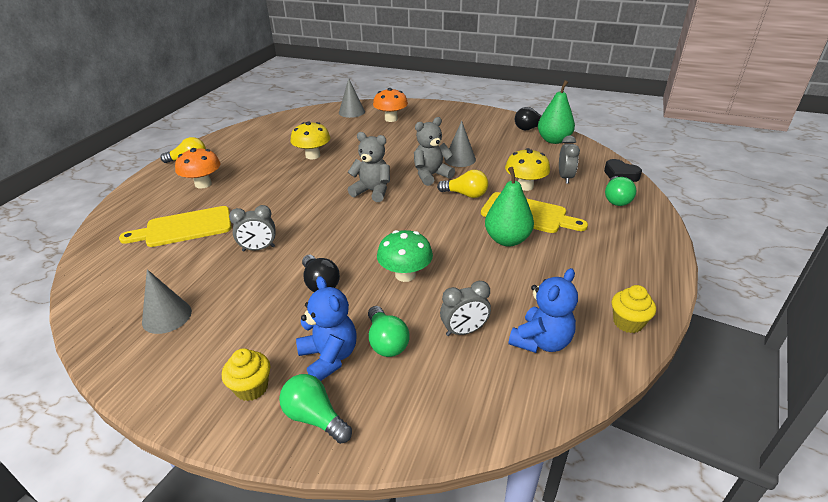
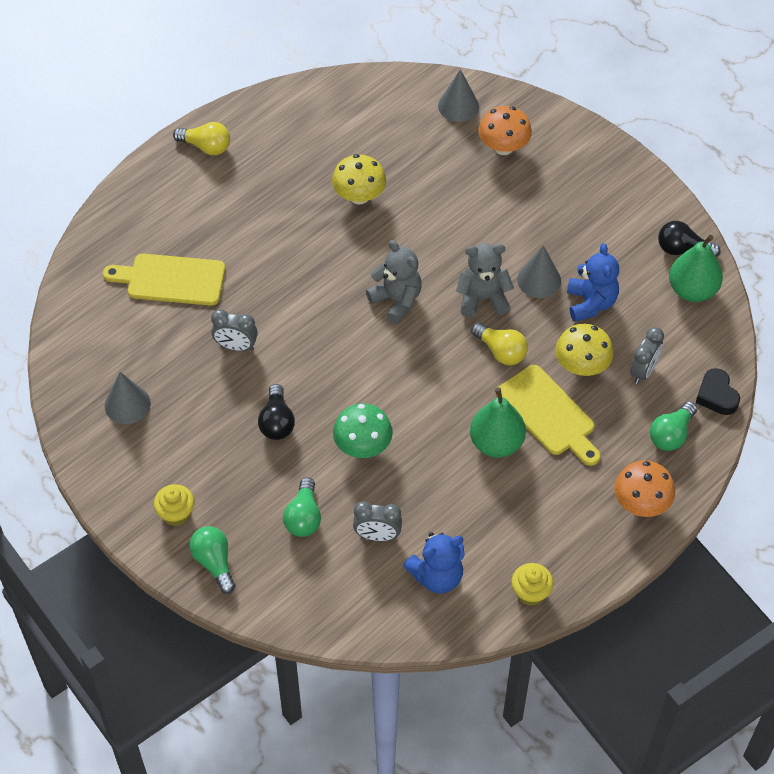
camera: 25 degrees right, 20 degrees up
(203, 184) = (210, 205): orange mushroom -> orange mushroom (641, 503)
(329, 357) = (249, 511): blue teddy bear -> blue teddy bear (590, 303)

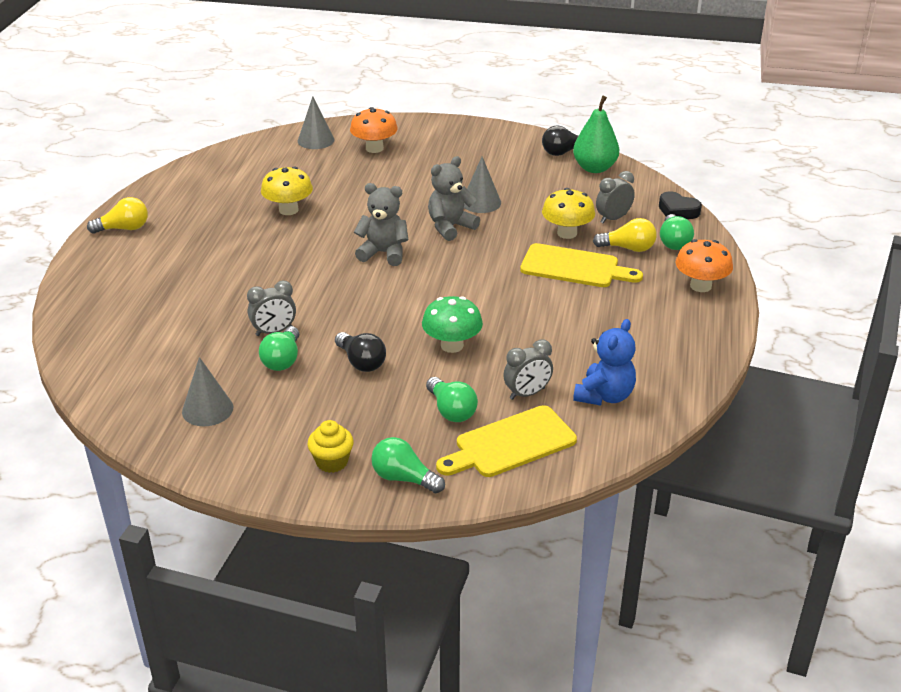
camera: 35 degrees left, 20 degrees down
(171, 280) = (170, 315): yellow cutting board -> yellow cutting board (511, 444)
(219, 383) = (282, 360): none -> green light bulb
(496, 443) = (555, 299): green pear -> none
(501, 351) = (498, 249): yellow light bulb -> yellow light bulb (628, 248)
(530, 593) = (687, 371): yellow cupcake -> none
(590, 303) = (533, 200): blue teddy bear -> none
(643, 371) = (613, 219): grey clock -> grey clock turned 120 degrees counterclockwise

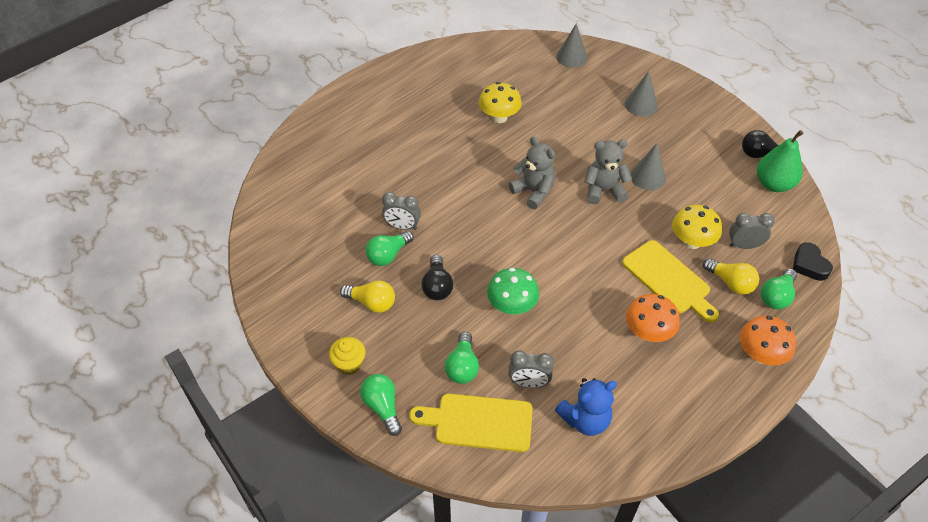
camera: 35 degrees right, 15 degrees up
(124, 228) = (379, 84): yellow light bulb -> yellow light bulb (372, 303)
(207, 409) = (310, 272): grey cone -> grey cone (641, 105)
(374, 148) = (609, 84): orange mushroom -> orange mushroom (648, 332)

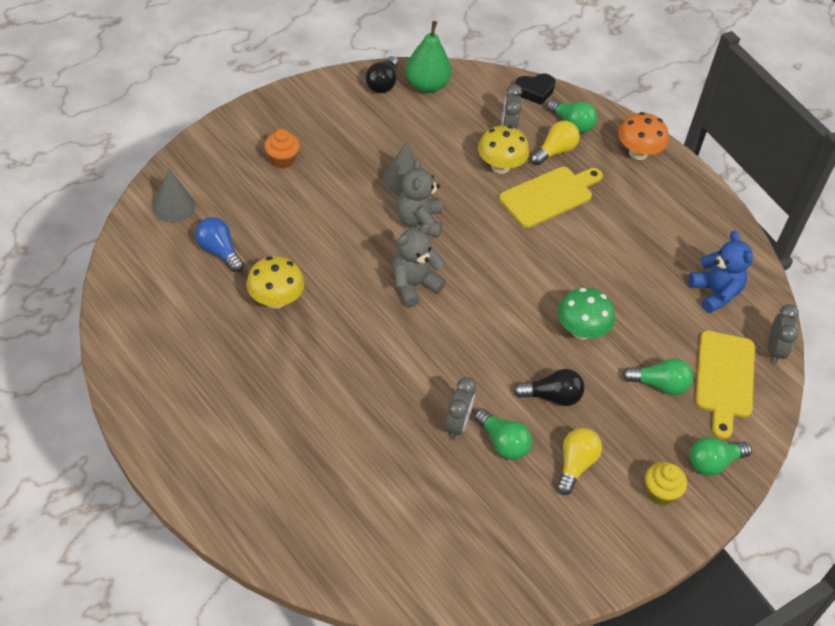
camera: 90 degrees left, 0 degrees up
(529, 383) = (677, 330): grey clock -> grey clock (774, 350)
(536, 84) = (219, 251): none -> blue light bulb
(641, 105) = (282, 160): grey cone -> orange cupcake
(648, 332) = (614, 226): orange mushroom -> none

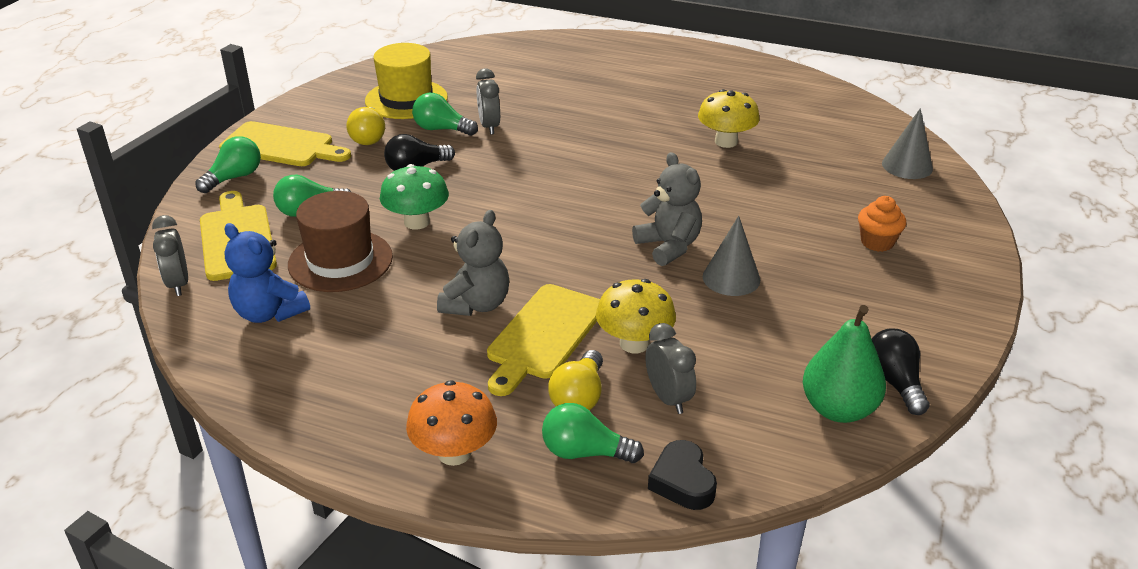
camera: 155 degrees right, 15 degrees down
(219, 251) = (819, 152): blue light bulb -> none
(413, 285) = (617, 194): grey teddy bear -> grey teddy bear (476, 304)
(511, 514) = (406, 99): none -> yellow hat
(535, 91) = (682, 481): black heart -> black heart turned 60 degrees counterclockwise
(653, 318) = (340, 261): none -> brown hat
(660, 492) = (281, 146): yellow cupcake -> yellow cutting board

